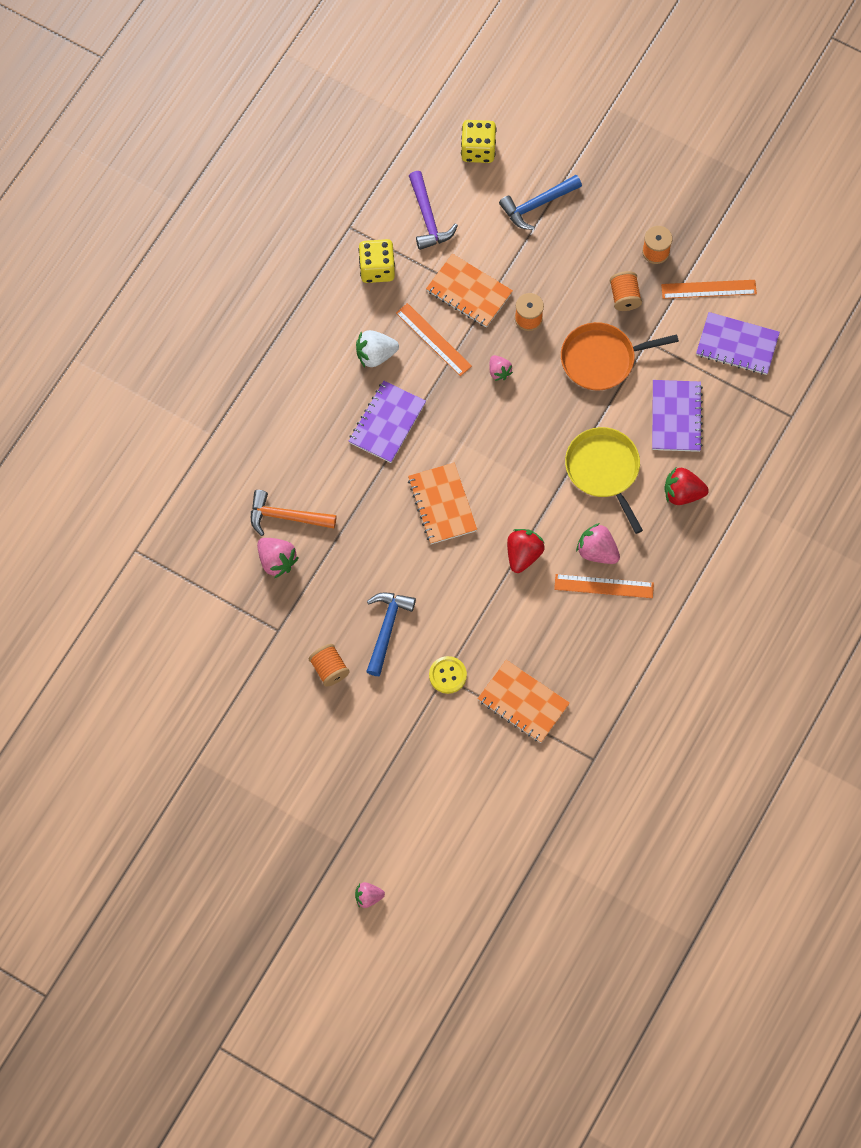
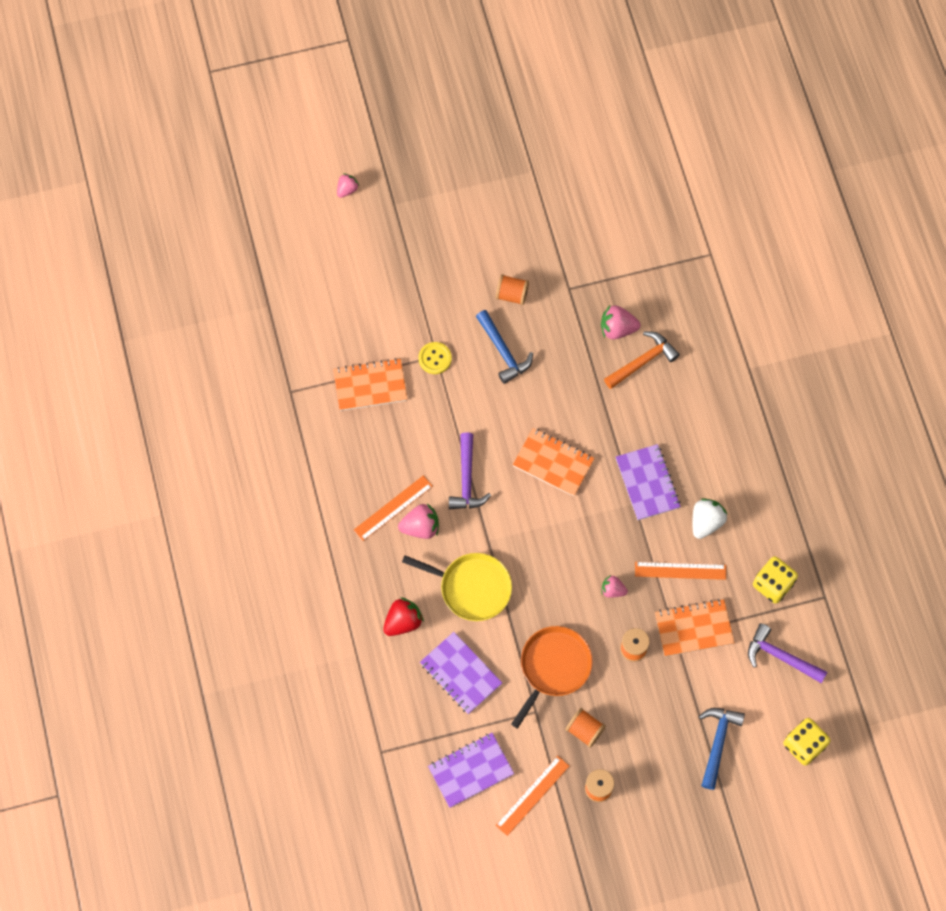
camera: 135 degrees right, 0 degrees up
(523, 554) = (466, 479): red strawberry -> purple hammer

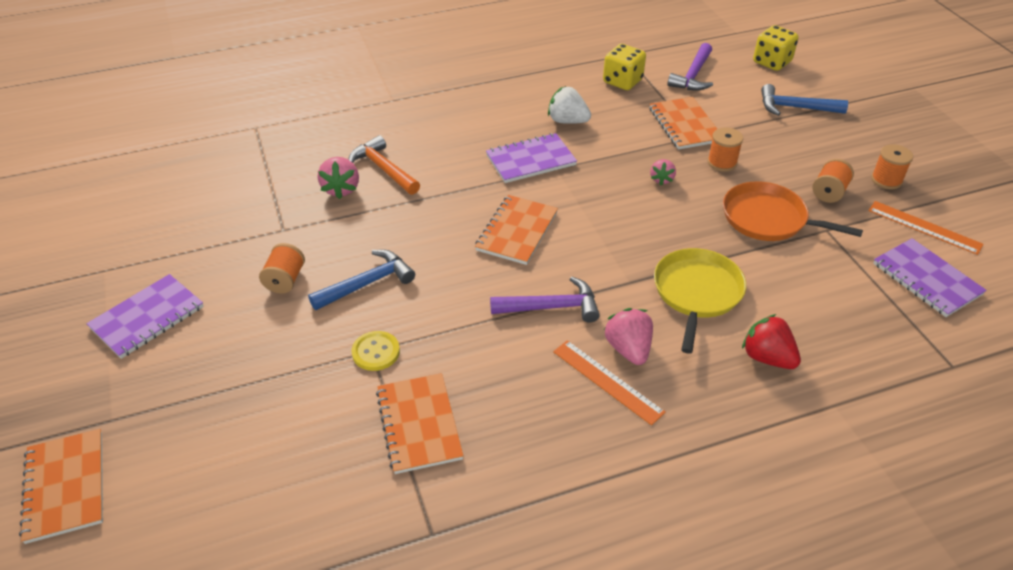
camera: 95 degrees left, 25 degrees down
(347, 190) = (65, 486): pink strawberry -> orange notebook
(461, 673) = (812, 296): purple notebook -> purple notebook (147, 318)
(680, 570) = (625, 135): orange ruler -> none

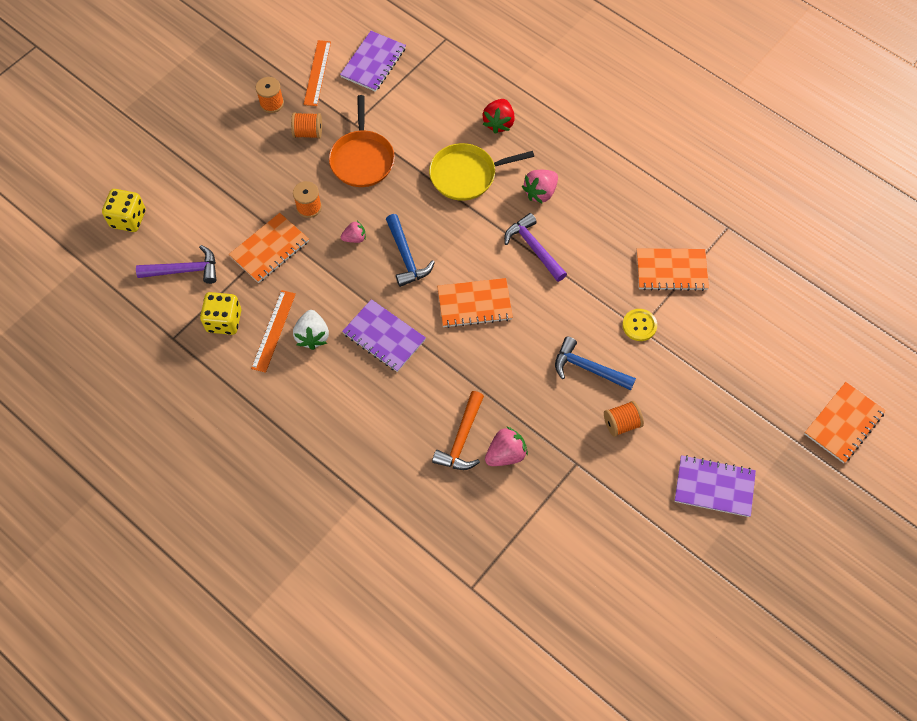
camera: 120 degrees left, 20 degrees up
(419, 424) = (671, 270): orange notebook -> orange notebook turned 45 degrees clockwise
(607, 381) = (573, 193): orange ruler -> orange ruler (273, 330)
(795, 107) = (199, 182): blue hammer -> blue hammer (406, 257)

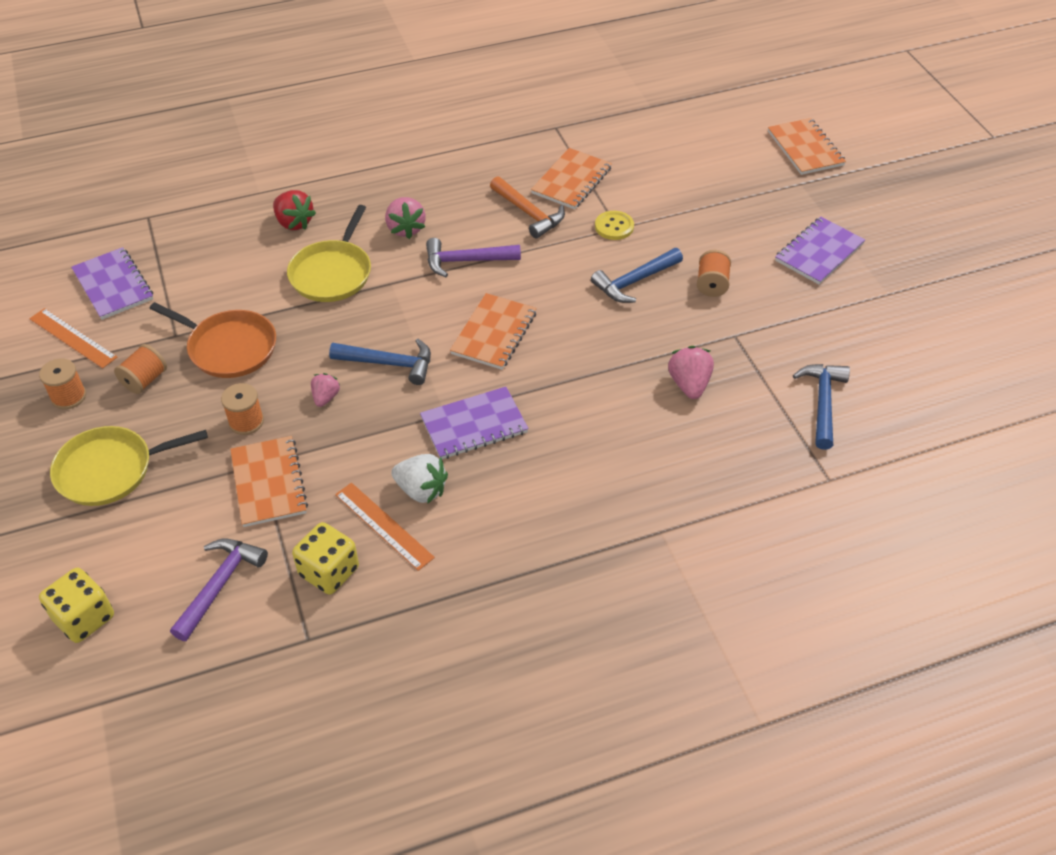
camera: 60 degrees left, 15 degrees down
(231, 162) = (110, 470): none -> yellow pan
(461, 439) = (647, 412): orange hammer -> orange hammer (528, 213)
(545, 554) = (822, 403): none -> blue hammer

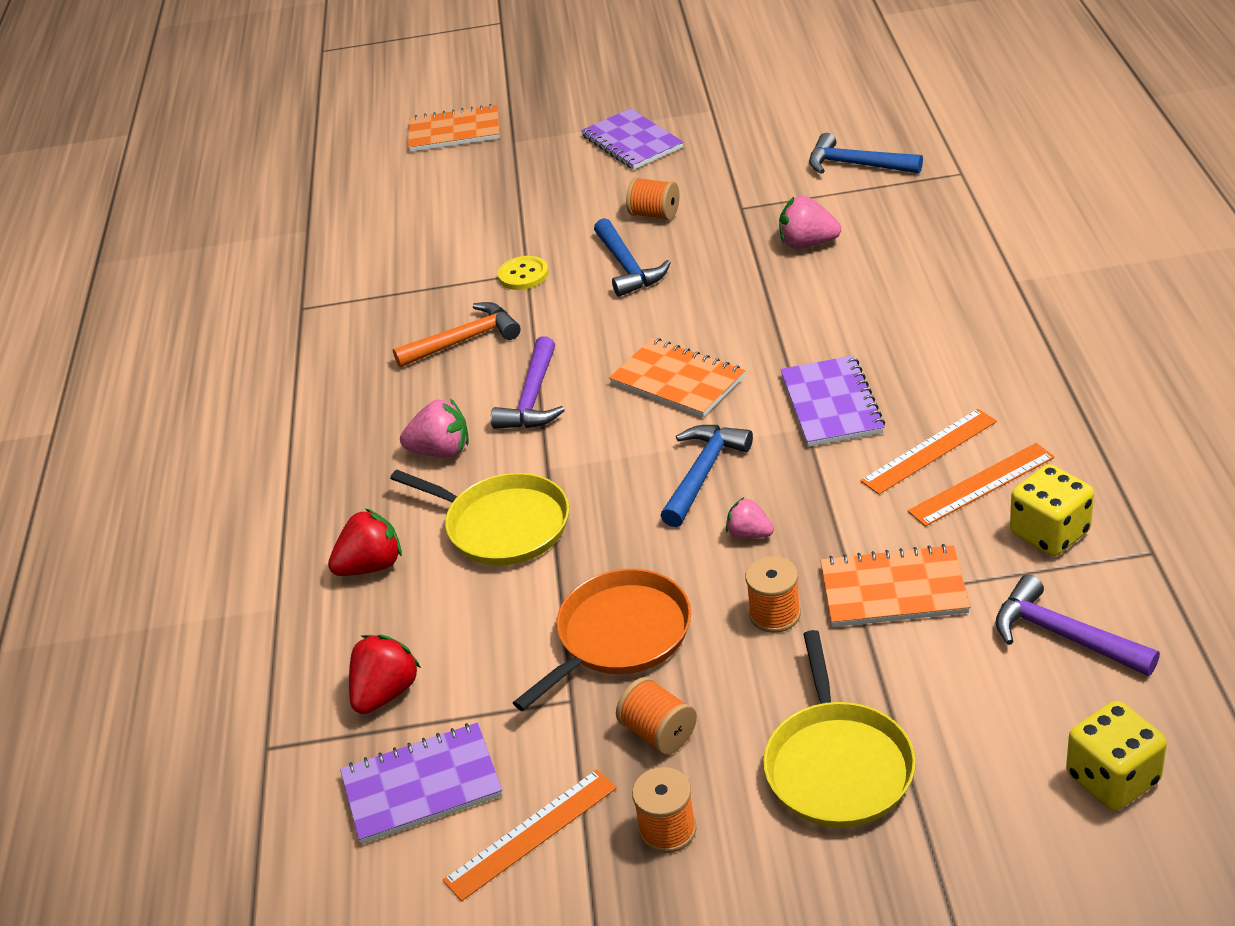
camera: 70 degrees left, 10 degrees down
(186, 254) = (386, 693): none -> red strawberry
(421, 490) = (929, 451): white strawberry -> orange ruler
(571, 181) = (418, 301): orange notebook -> none

